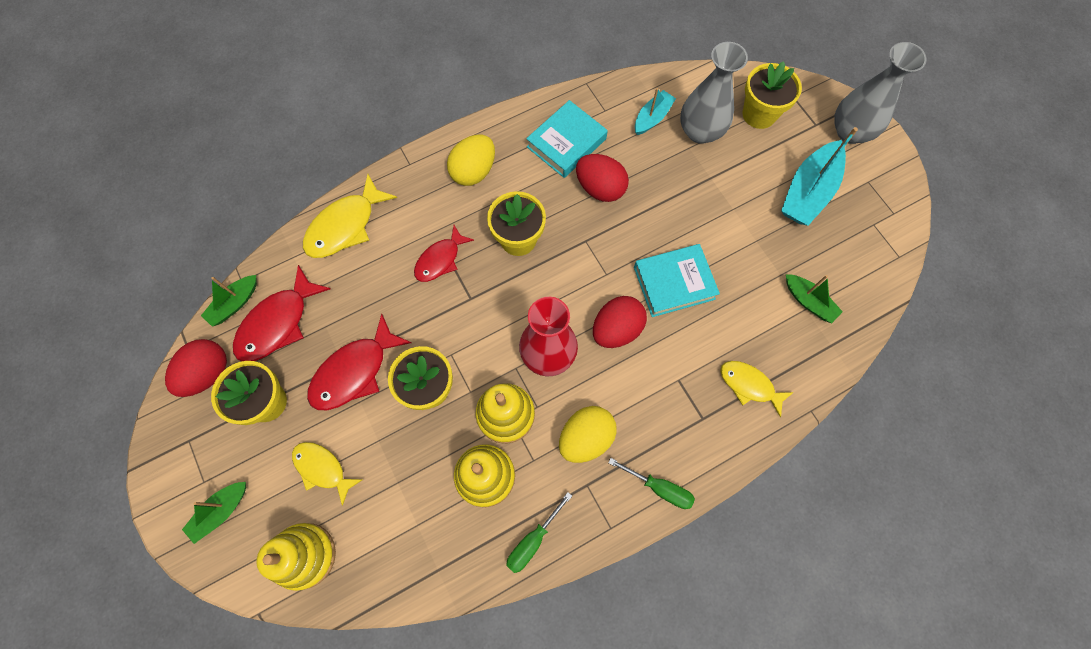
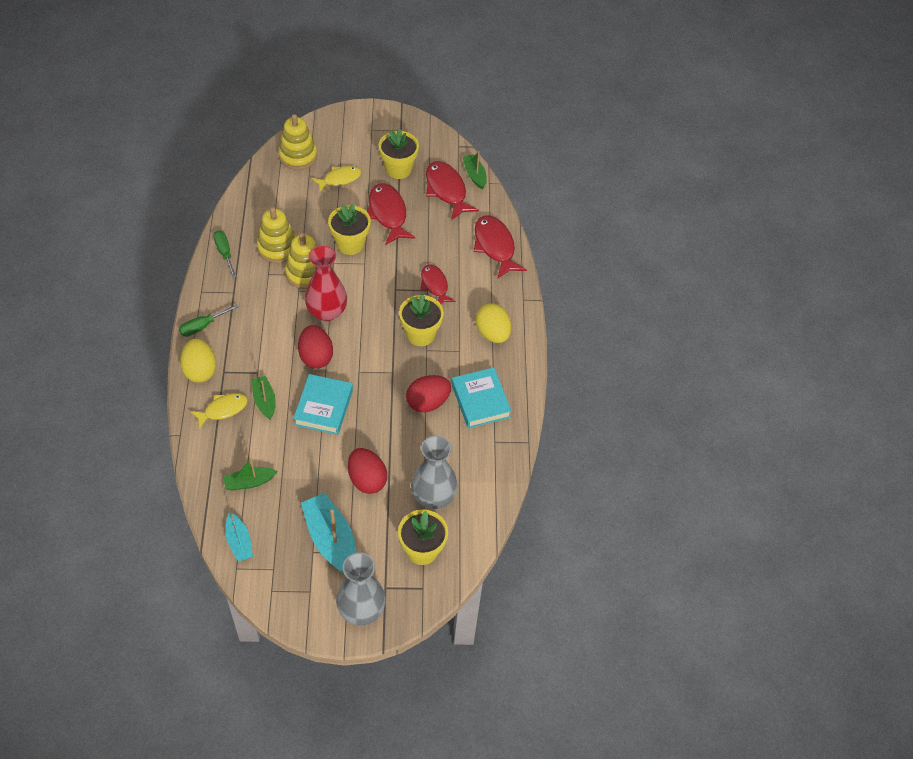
camera: 115 degrees right, 15 degrees down
(208, 373) = (436, 150): red egg -> red egg (367, 479)
(221, 511) = (349, 131): green boat -> green boat (264, 401)
(345, 226) = (495, 246): yellow fish -> red fish
(585, 438) = (260, 305): yellow egg -> yellow egg (200, 370)
(652, 118) = (467, 470): turquoise boat -> turquoise boat (239, 542)

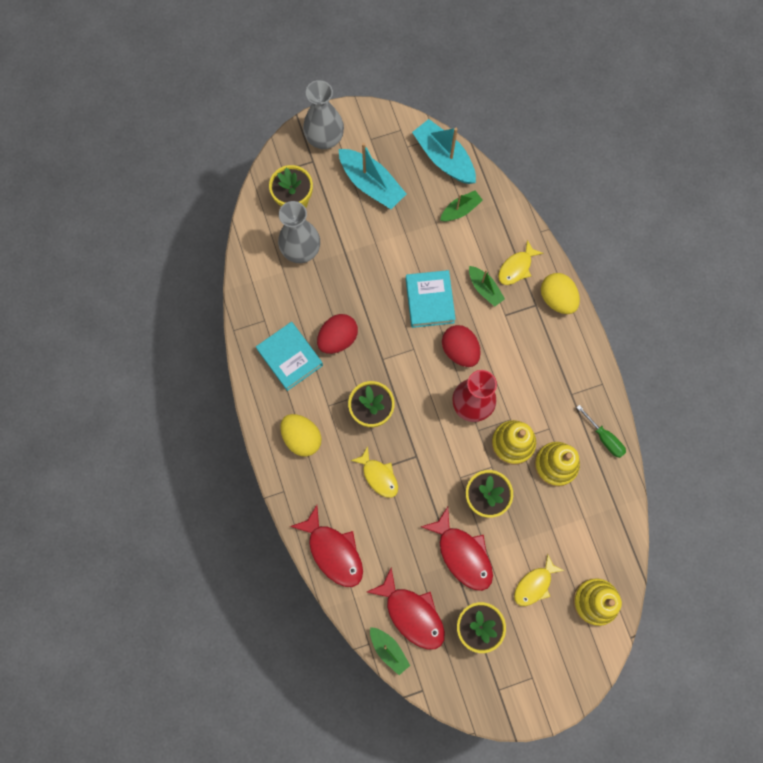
camera: 165 degrees right, 20 degrees up
(203, 326) = (579, 346): green screwdriver -> none
(239, 542) = (444, 158): turquoise boat -> turquoise boat, size x1.74
(367, 479) = (363, 246): red egg -> none
(435, 285) = (378, 476): red fish -> yellow fish

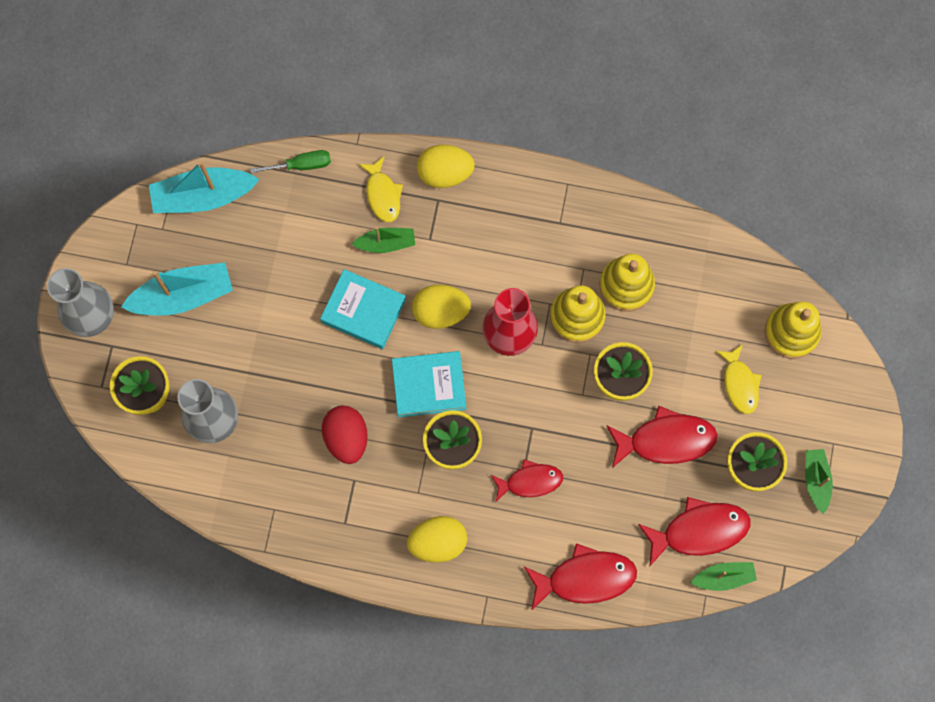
camera: 60 degrees left, 0 degrees up
(290, 357) = (336, 504): turquoise book -> turquoise book (429, 385)
(378, 476) = (530, 481): yellow fish -> red fish
(460, 210) = (277, 215): green boat -> green boat (816, 480)
(460, 350) = (441, 312): red egg -> yellow egg
(604, 438) = (626, 218): green screwdriver -> green screwdriver (301, 165)

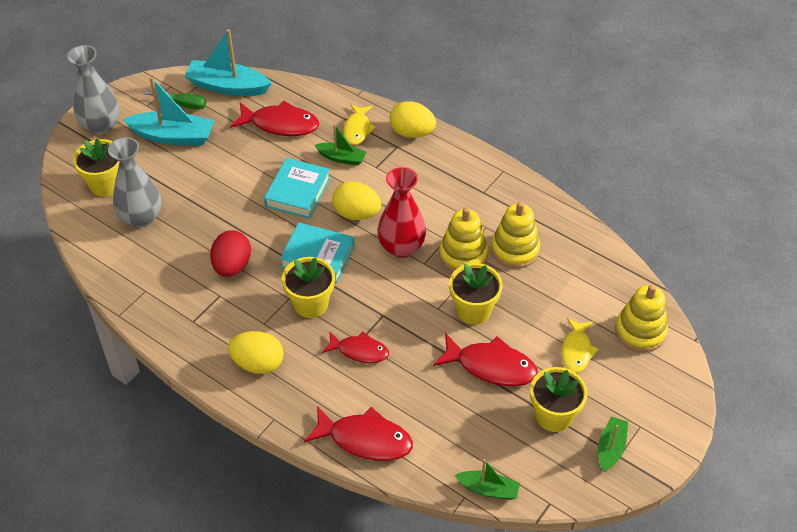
camera: 25 degrees right, 25 degrees down
(301, 165) = (309, 93): green screwdriver -> green screwdriver (183, 104)
(363, 311) = (298, 192): turquoise book -> turquoise book turned 60 degrees clockwise
(699, 530) = (485, 444): red fish -> red fish (280, 124)

